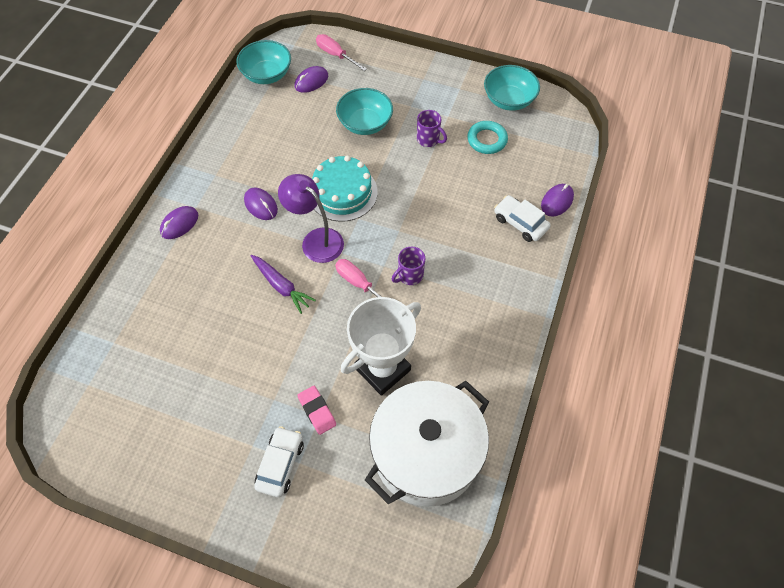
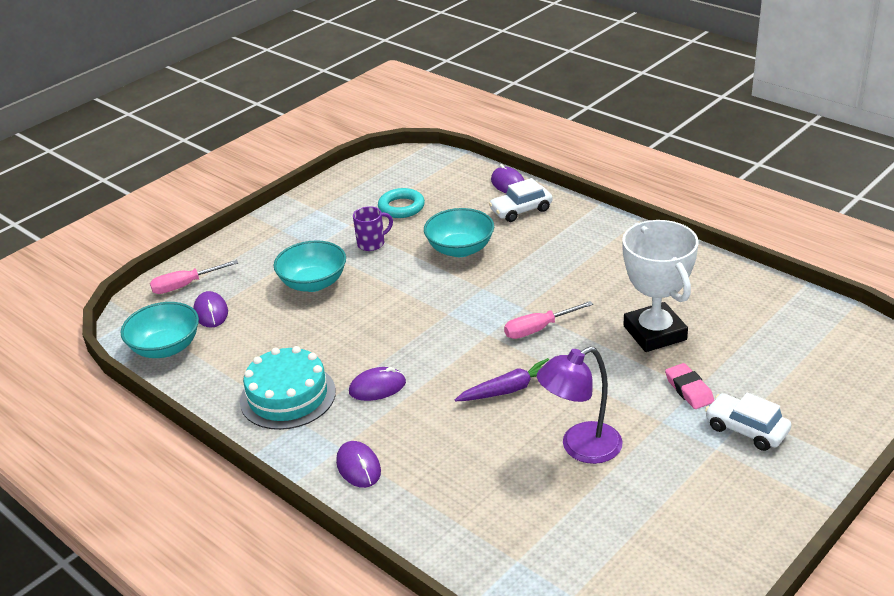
camera: 65 degrees left, 25 degrees down
(316, 240) = (458, 351): purple lamp -> purple lamp (580, 448)
(317, 411) = (689, 390): pink eraser -> pink eraser turned 75 degrees clockwise
(342, 192) = (403, 318): turquoise cake -> turquoise cake (288, 396)
(409, 275) = (546, 292): purple mug -> none
(426, 453) = (764, 323): white pot -> none
(509, 100) = (359, 183): turquoise bowl -> turquoise bowl (460, 249)

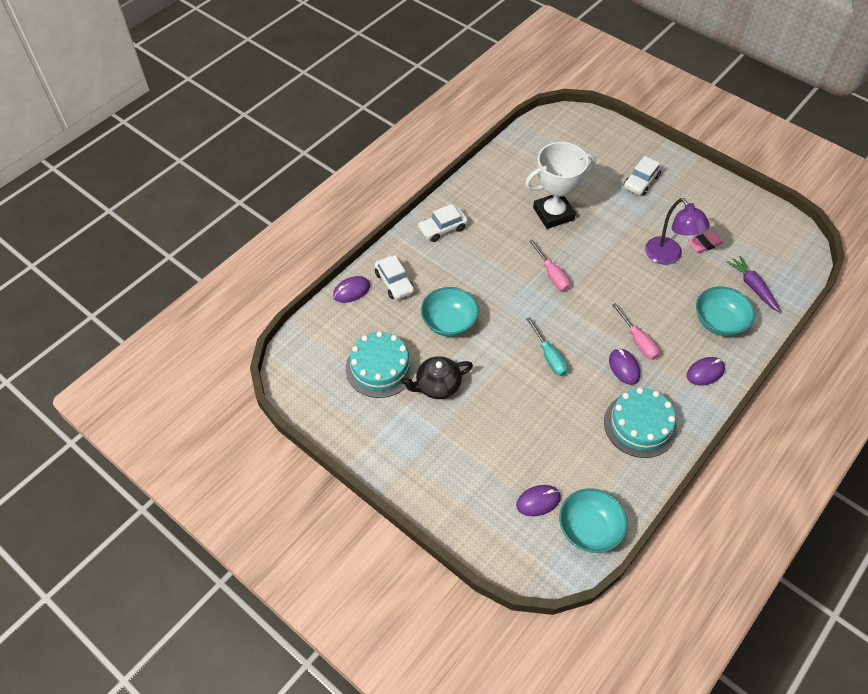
camera: 95 degrees left, 20 degrees up
(185, 285) = (498, 532): pink screwdriver -> pink screwdriver (638, 341)
(313, 283) = (495, 425): turquoise bowl -> turquoise bowl (719, 322)
(372, 243) = (437, 386): purple mug -> black teapot
(401, 207) = (380, 367): turquoise ring -> turquoise cake
(402, 324) = (549, 356): none -> turquoise screwdriver
(509, 389) = (618, 291): purple carrot -> purple carrot (753, 287)
(612, 240) = (442, 228): none -> white car
(689, 390) = (609, 203): pink eraser -> pink eraser (704, 244)

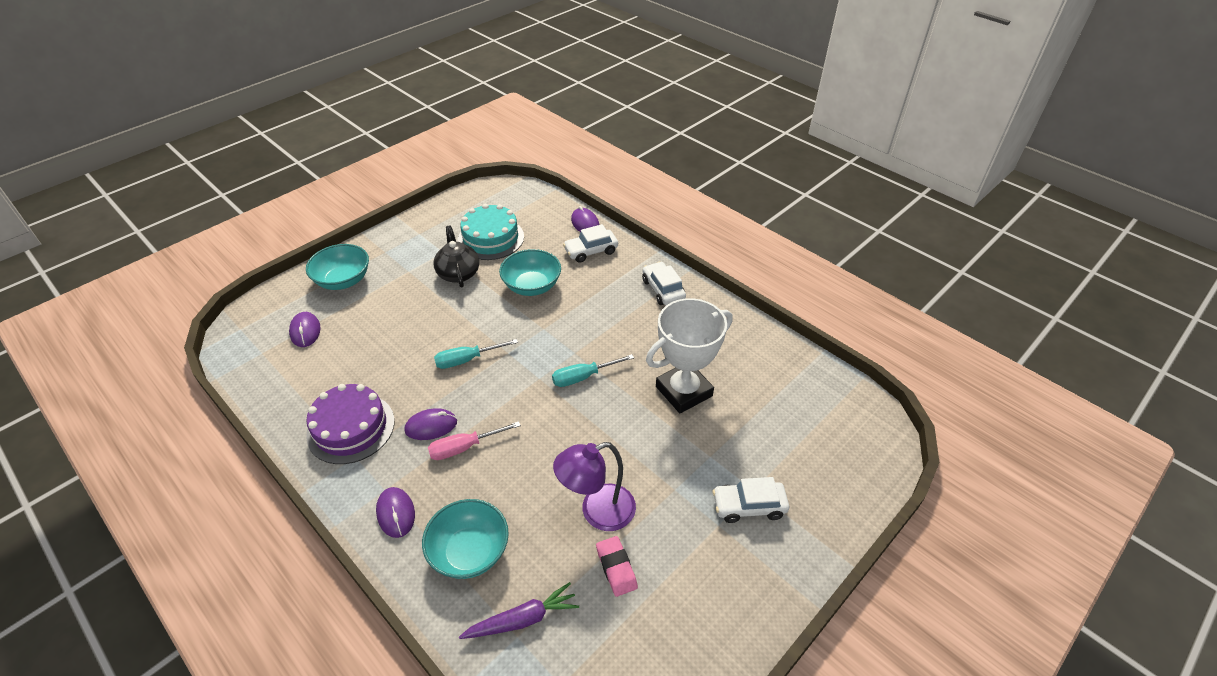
camera: 95 degrees right, 10 degrees down
(552, 274) = (583, 377): pink screwdriver -> turquoise screwdriver
(553, 214) = (684, 391): white trophy -> white trophy turned 75 degrees clockwise
(589, 529) = (257, 365): turquoise bowl -> turquoise bowl (343, 280)
(640, 425) = (351, 428): turquoise cake -> purple cake
(641, 182) = (748, 506): white car -> white car turned 45 degrees counterclockwise

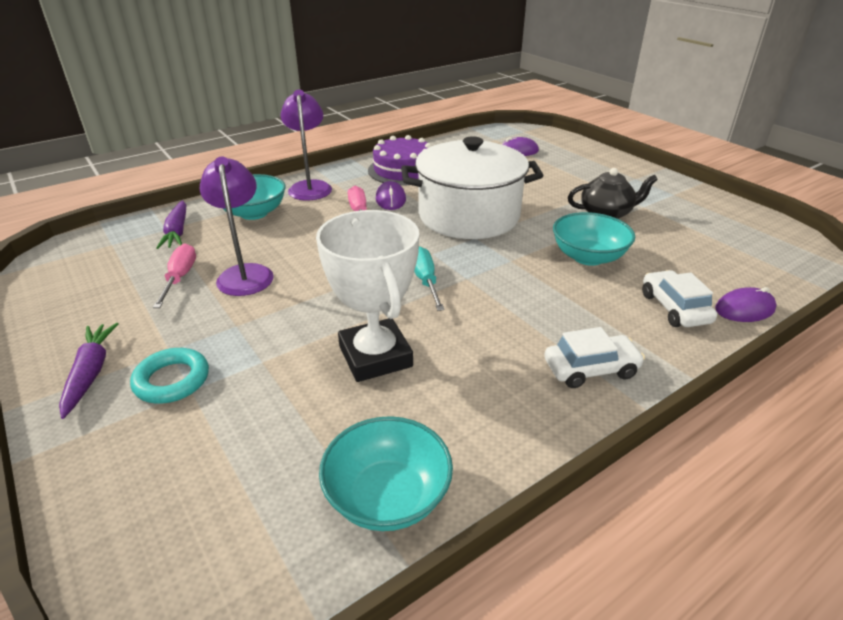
camera: 100 degrees right, 10 degrees down
(343, 280) = (587, 162): turquoise bowl -> turquoise bowl (387, 496)
(396, 513) = (310, 187): purple mouse -> purple lamp
(467, 360) = (469, 216): turquoise screwdriver -> white pot
(491, 238) = (679, 234): turquoise cake -> none
(616, 568) = (180, 278): pink eraser -> pink screwdriver
(748, 506) = (172, 380): white car -> turquoise ring
(762, 569) = (91, 373): none -> purple carrot

